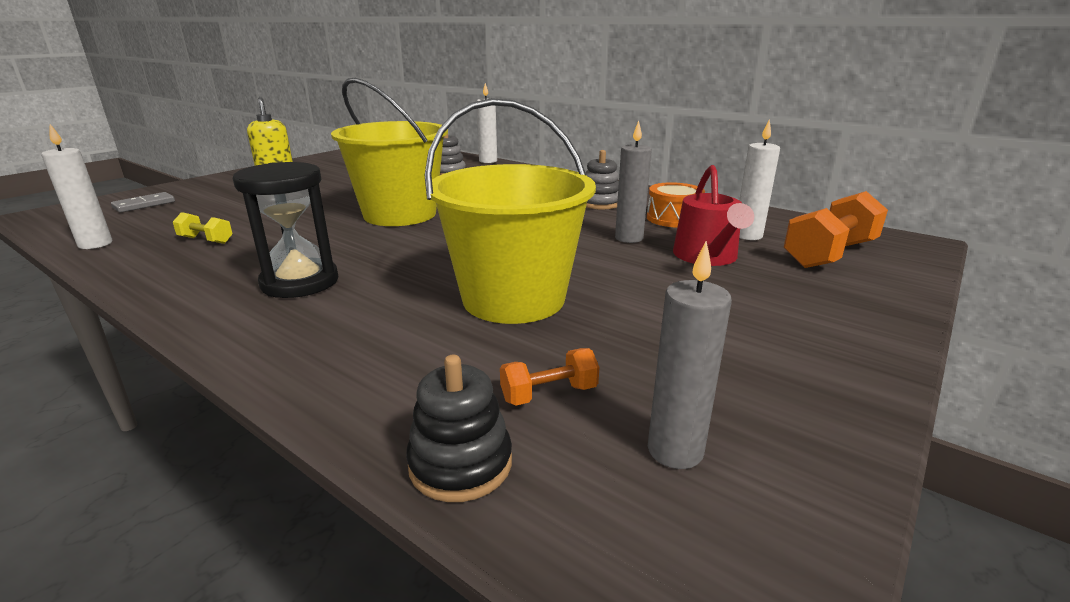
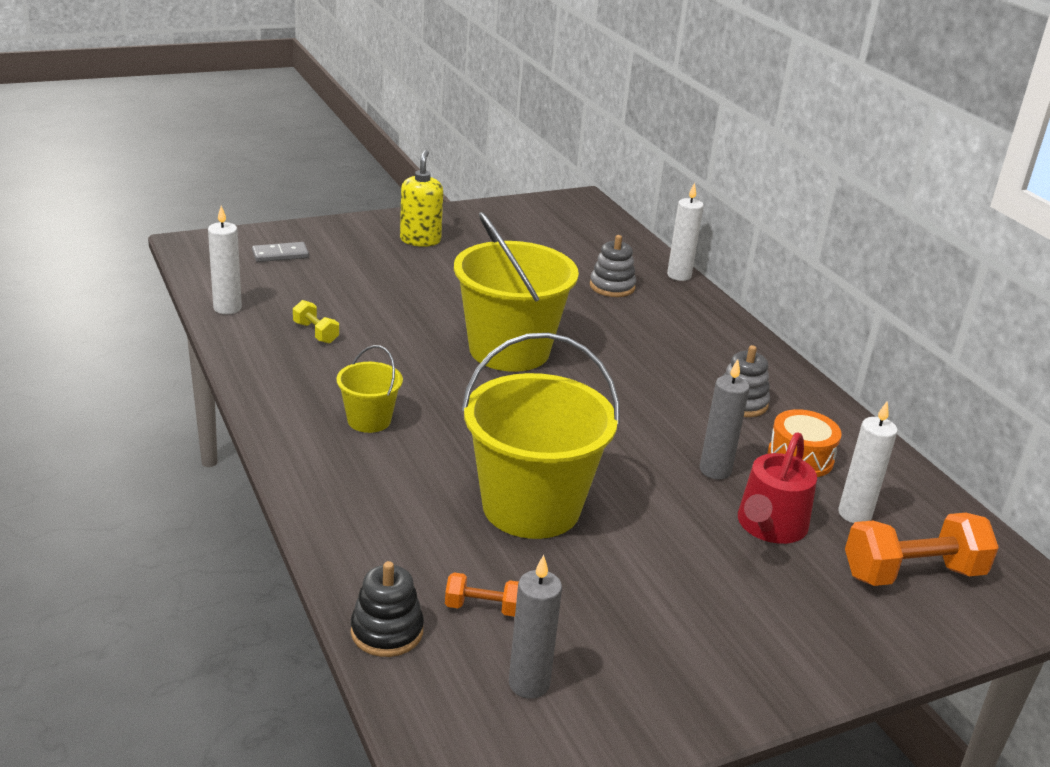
camera: 25 degrees right, 5 degrees up
(300, 282) = (369, 420): black hourglass -> yellow bucket

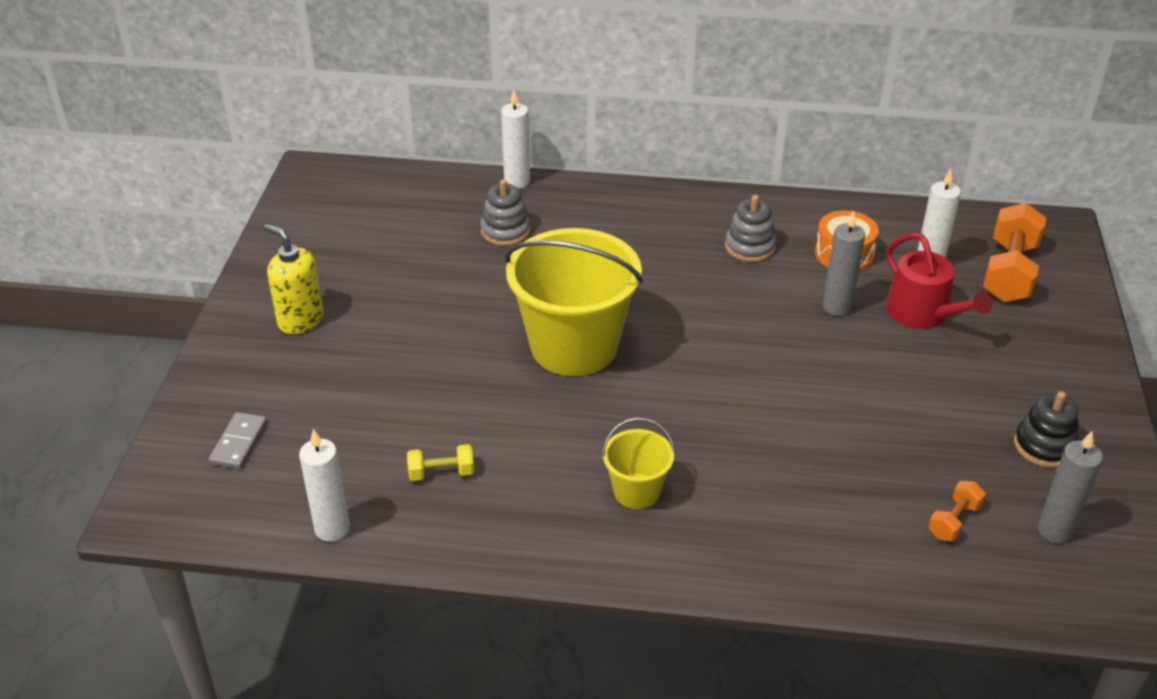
camera: 55 degrees left, 10 degrees up
(387, 631) = (960, 593): black stacking toy -> black stacking toy (1044, 446)
(531, 507) = (833, 436): yellow bucket -> none

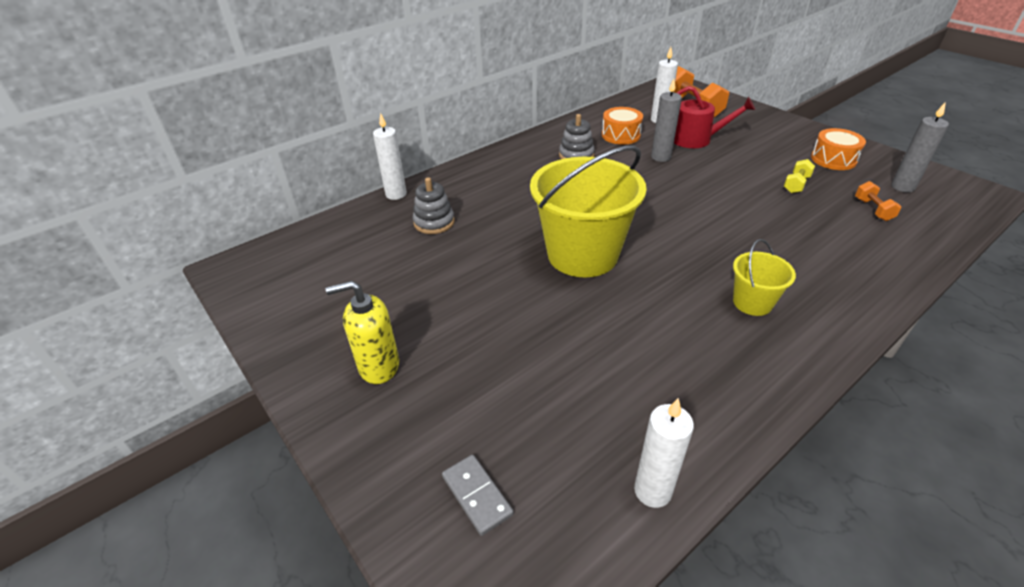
camera: 45 degrees left, 0 degrees up
(441, 473) = (646, 384): yellow dumbbell -> yellow dumbbell (796, 184)
(1044, 446) = (833, 159): black stacking toy -> orange drum

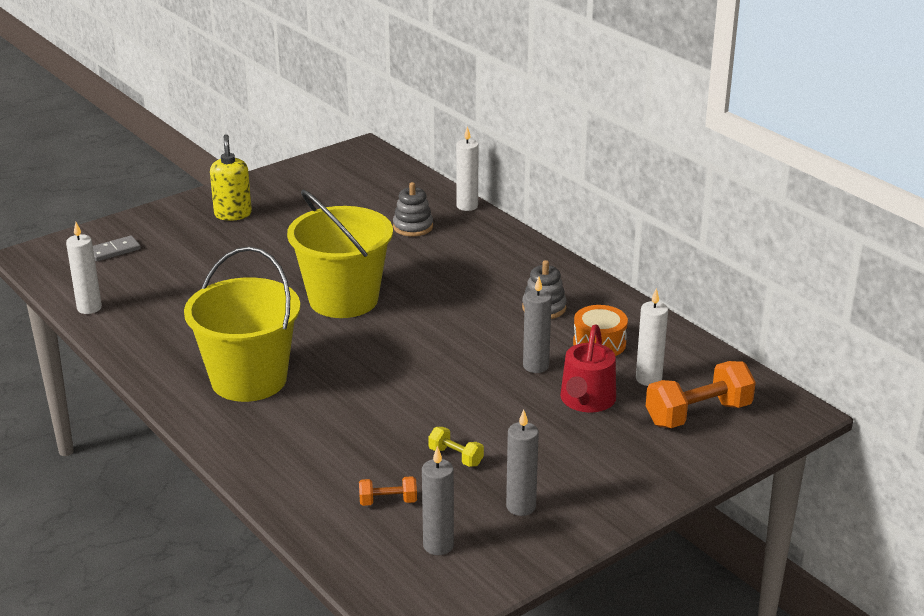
camera: 90 degrees right, 10 degrees down
(752, 302) = (249, 380): yellow bucket -> yellow bucket, size x2.09
(833, 159) = (521, 507): orange drum -> grey candle

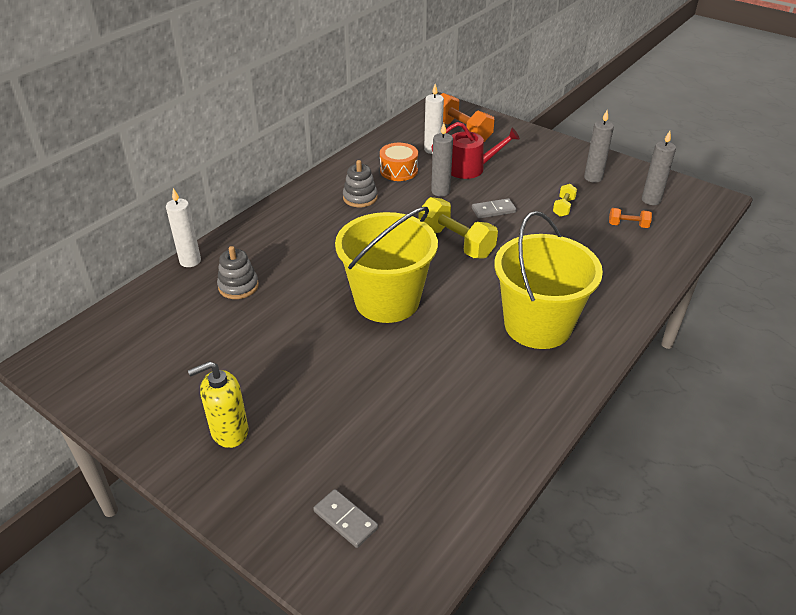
camera: 105 degrees left, 10 degrees up
(89, 308) = (480, 490): white candle -> none
(388, 501) = (628, 225): orange dumbbell -> orange dumbbell turned 60 degrees counterclockwise
(419, 357) = (456, 243): none -> yellow dumbbell
(474, 398) = (493, 210): none -> grey domino

